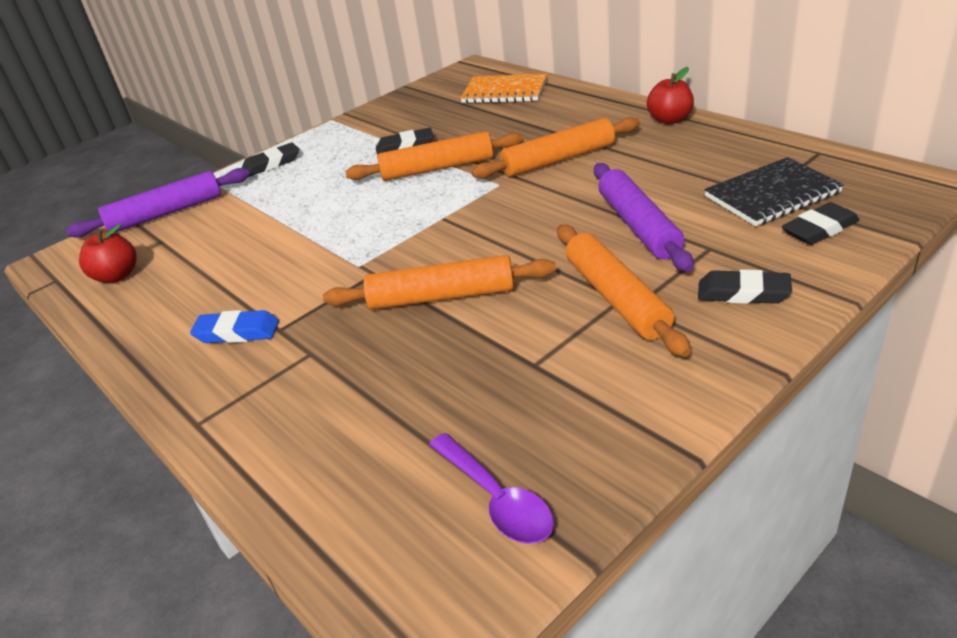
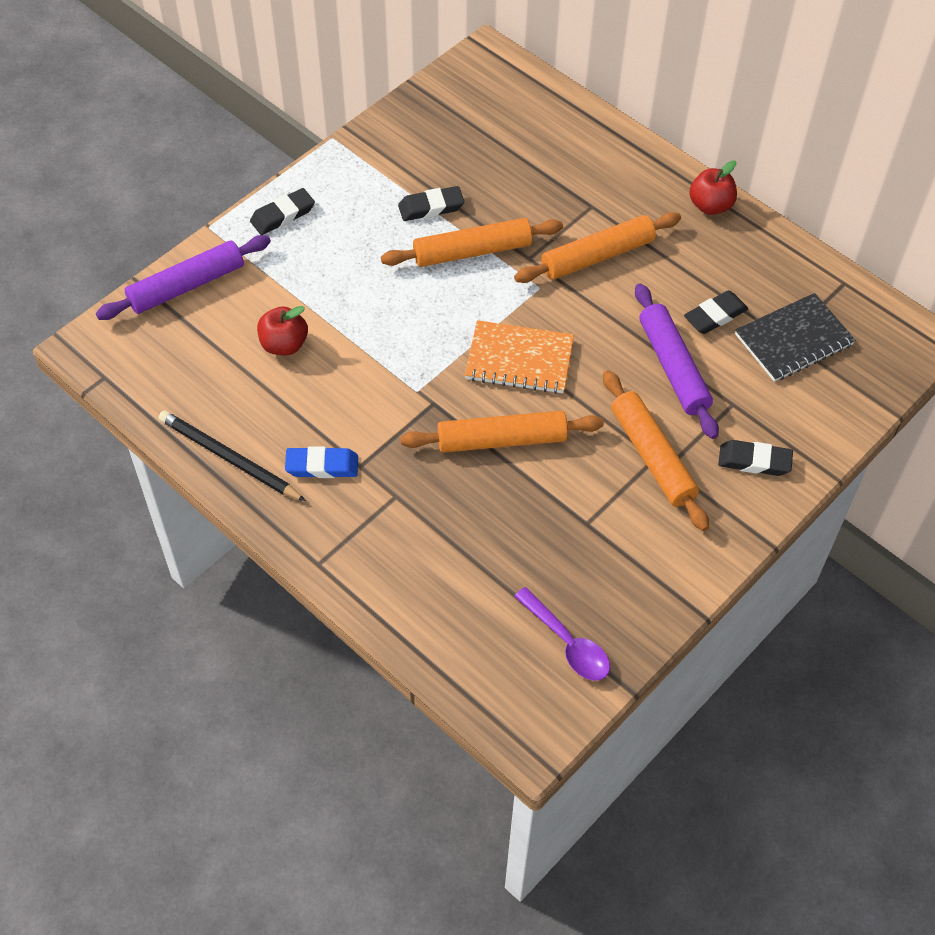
camera: 10 degrees left, 20 degrees up
(117, 276) = (171, 378): red apple -> red apple (284, 344)
(142, 333) = (229, 458): none -> black pencil
(505, 92) = (532, 118): orange notebook -> orange notebook (519, 359)
(819, 229) = (826, 391): black eraser -> black eraser (715, 316)

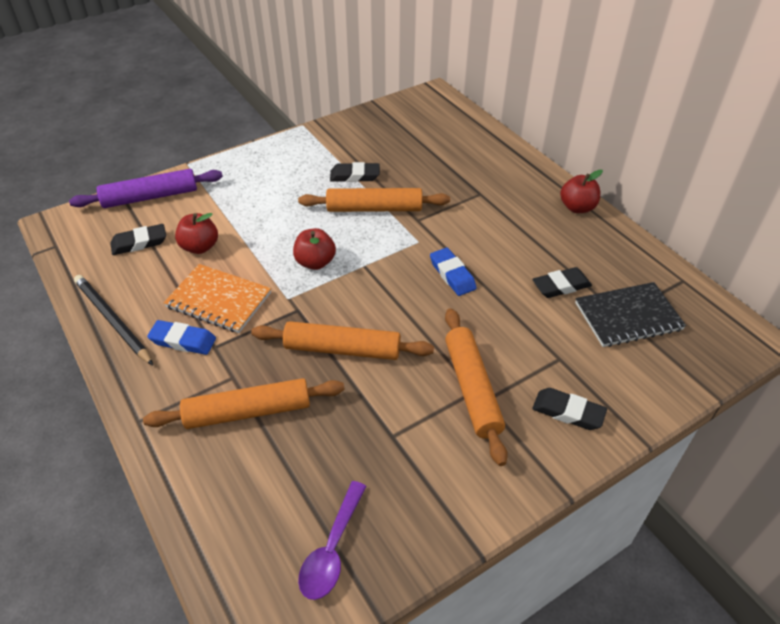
camera: 15 degrees right, 10 degrees down
(282, 215) = (243, 164): black eraser -> black eraser (139, 243)
(430, 339) = (315, 262): none -> red apple
(519, 359) = (382, 290): orange notebook -> orange notebook (219, 300)
(567, 643) = (332, 549): purple spoon -> purple spoon turned 45 degrees clockwise
(592, 324) = (452, 275): none -> blue eraser
(597, 256) = (473, 227): orange rolling pin -> orange rolling pin (248, 411)
(673, 367) = (513, 319): purple rolling pin -> none

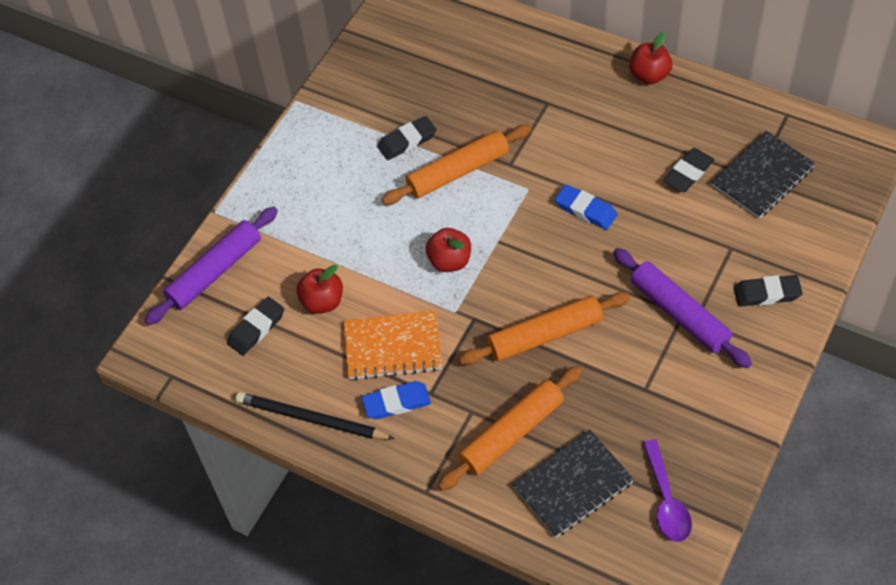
camera: 25 degrees left, 10 degrees up
(260, 484) = (572, 485): none -> black notebook
(472, 389) = (679, 313): orange rolling pin -> purple rolling pin

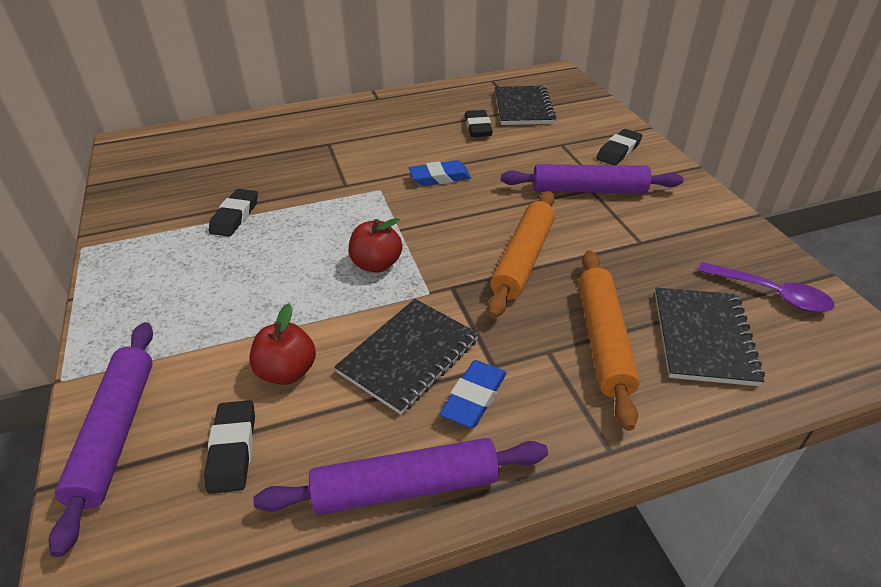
camera: 50 degrees left, 15 degrees down
(311, 419) = (406, 486): black pencil -> purple rolling pin
(393, 347) = (408, 356): orange notebook -> black notebook
(458, 172) = (307, 210): orange rolling pin -> none
(649, 75) = (382, 102): red apple -> none

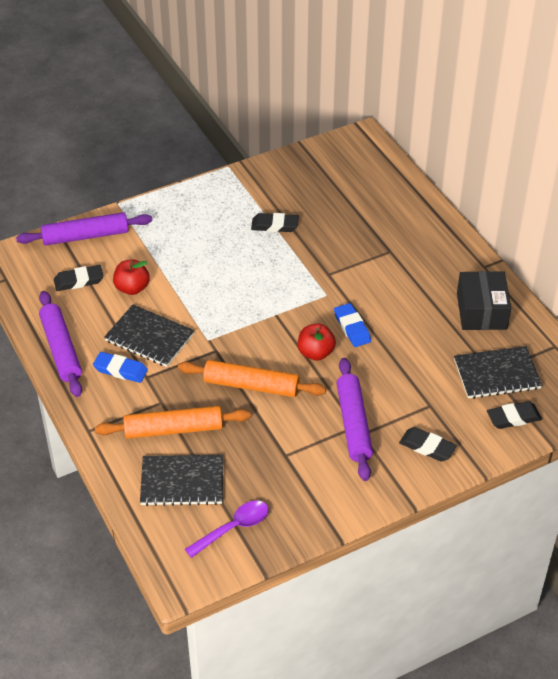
camera: 80 degrees right, 5 degrees up
(376, 264) = (233, 309): red apple -> red apple (315, 353)
(438, 106) = (481, 311): none -> black box
(478, 127) = (445, 344): black eraser -> black eraser (513, 418)
(771, 294) = (233, 528): purple spoon -> purple spoon turned 150 degrees counterclockwise

